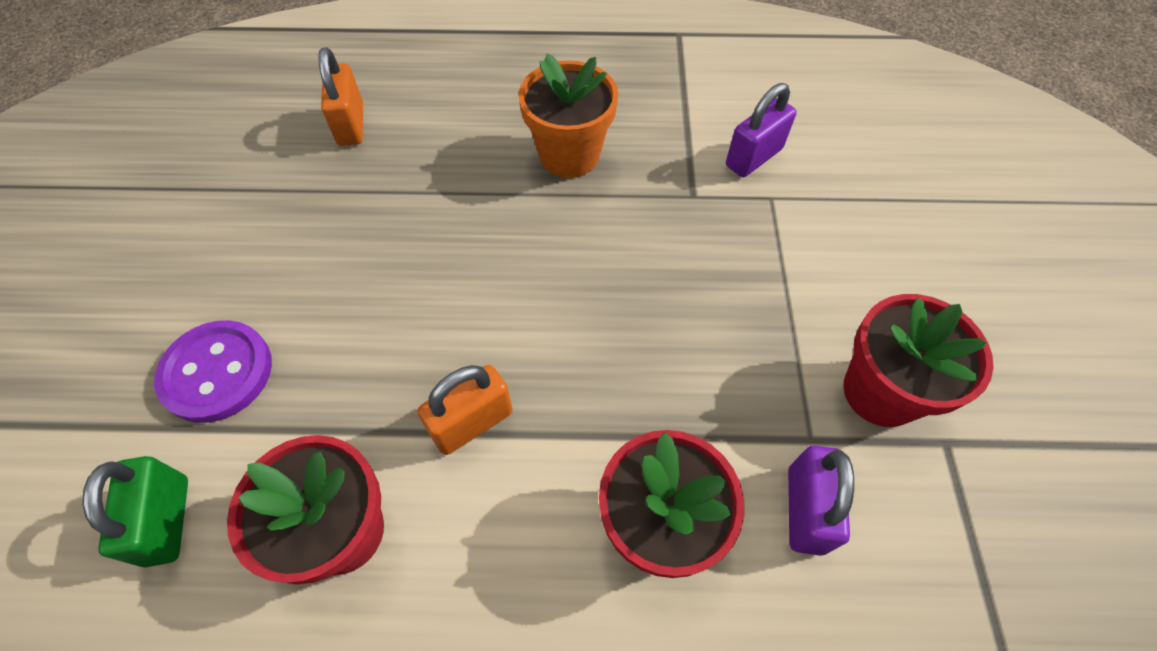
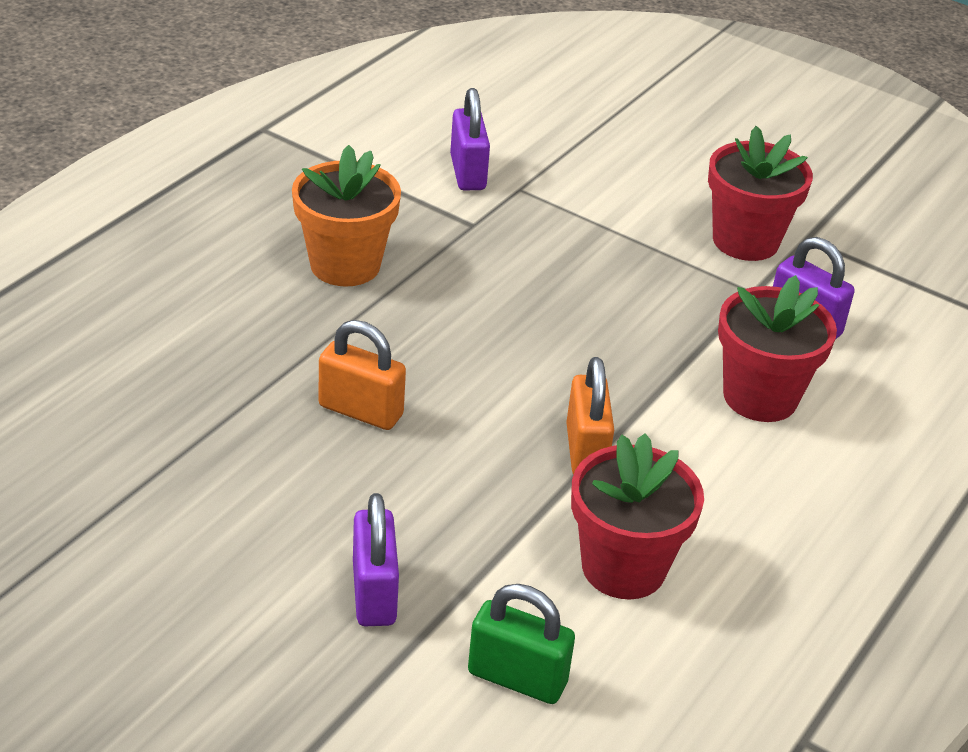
camera: 60 degrees left, 20 degrees down
(217, 372) = (374, 593): purple button -> purple padlock
(351, 125) = (124, 381): orange padlock -> orange padlock (361, 411)

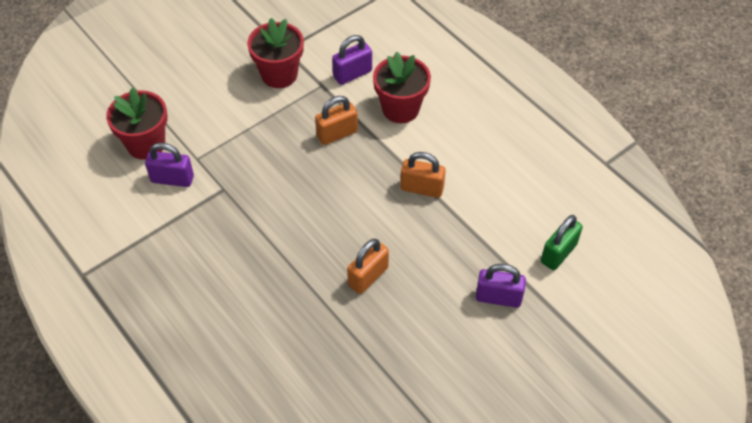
camera: 70 degrees left, 15 degrees up
(345, 265) = (241, 259): orange flower pot -> none
(623, 567) = (500, 195): red flower pot -> red flower pot (146, 144)
(654, 326) = (337, 134): none -> orange padlock

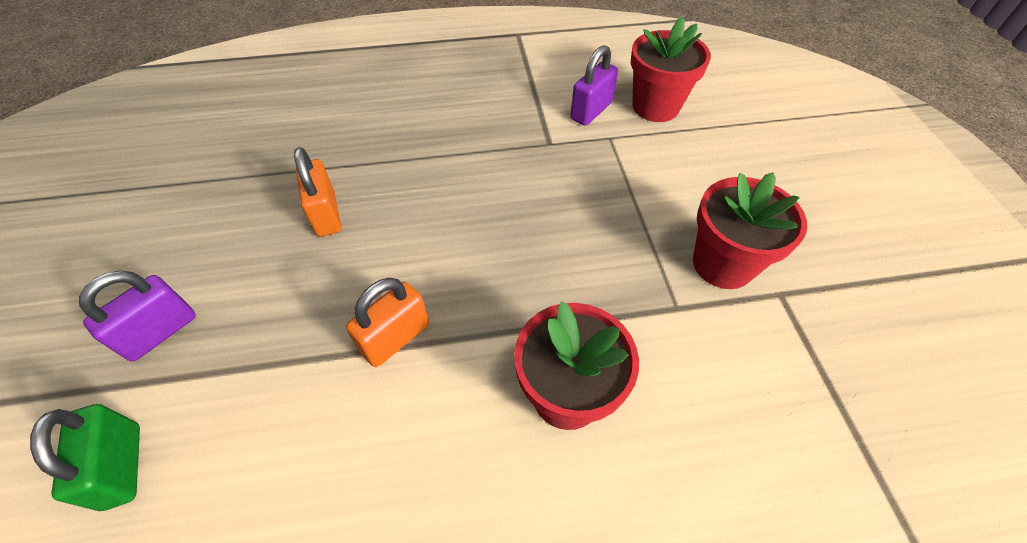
camera: 120 degrees right, 0 degrees up
(337, 134) = (565, 282): orange padlock -> none
(352, 74) = (683, 361): purple padlock -> none

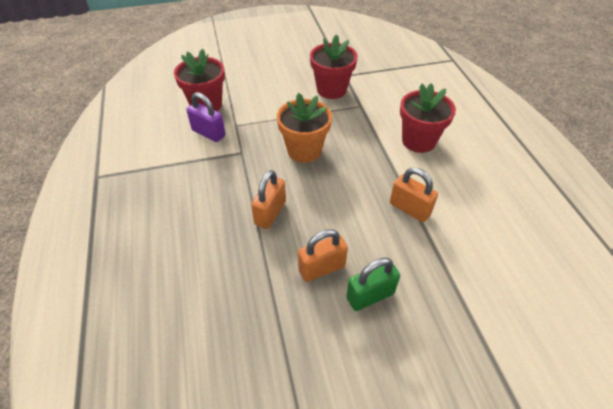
camera: 95 degrees left, 5 degrees down
(122, 466) = (531, 323): green padlock -> green padlock (370, 296)
(160, 332) = (446, 344): purple padlock -> none
(430, 169) = (270, 213): none -> orange padlock
(549, 211) = (304, 150): none -> orange flower pot

